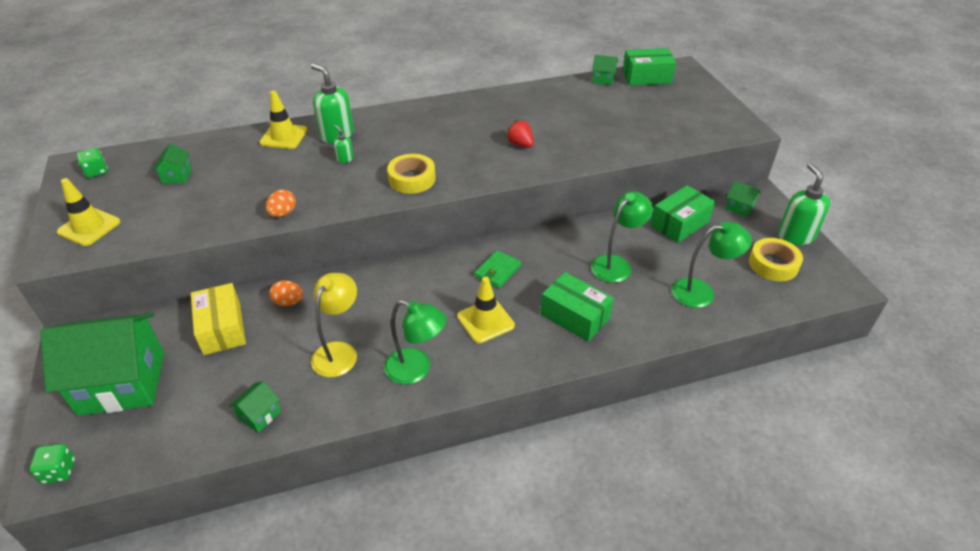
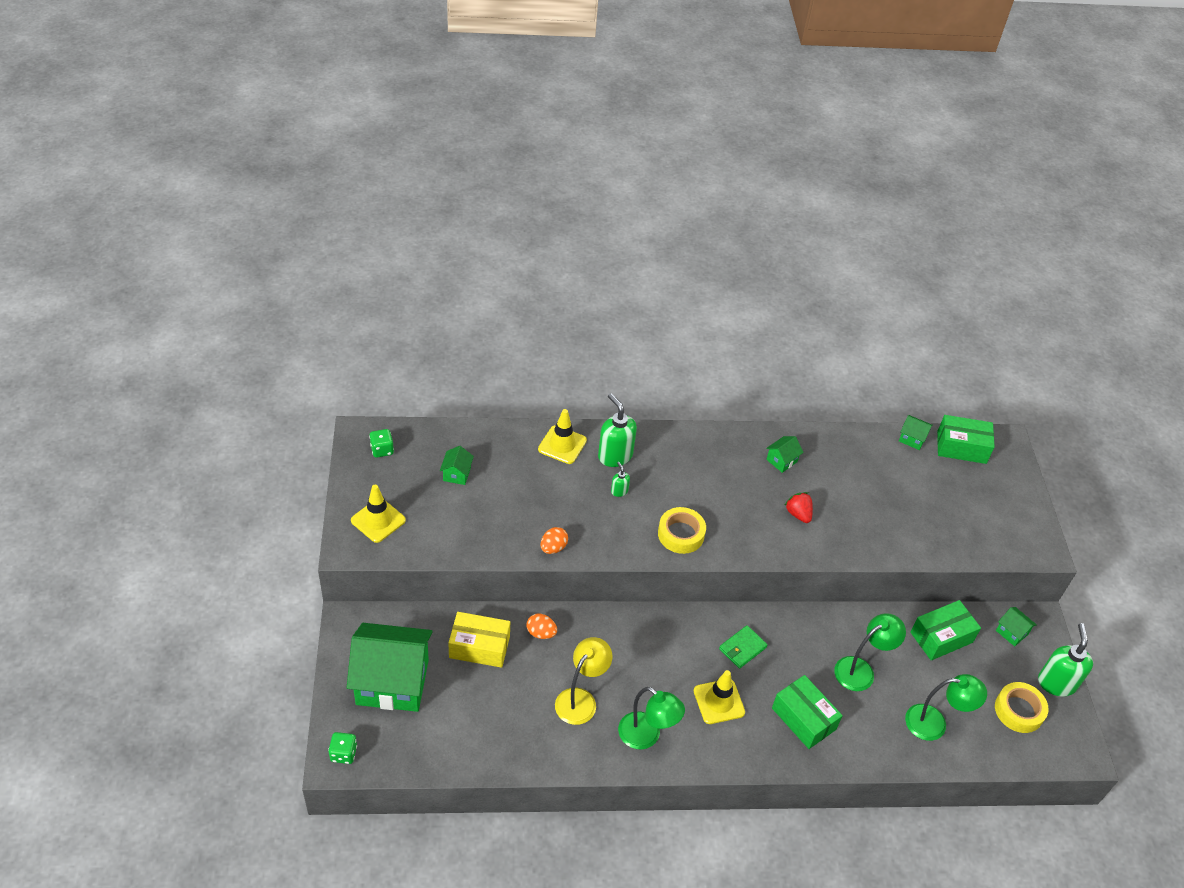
camera: 10 degrees right, 5 degrees up
(222, 328) = (479, 647): yellow box -> yellow box turned 75 degrees counterclockwise
(259, 415) = (506, 745): green house -> green house (781, 460)

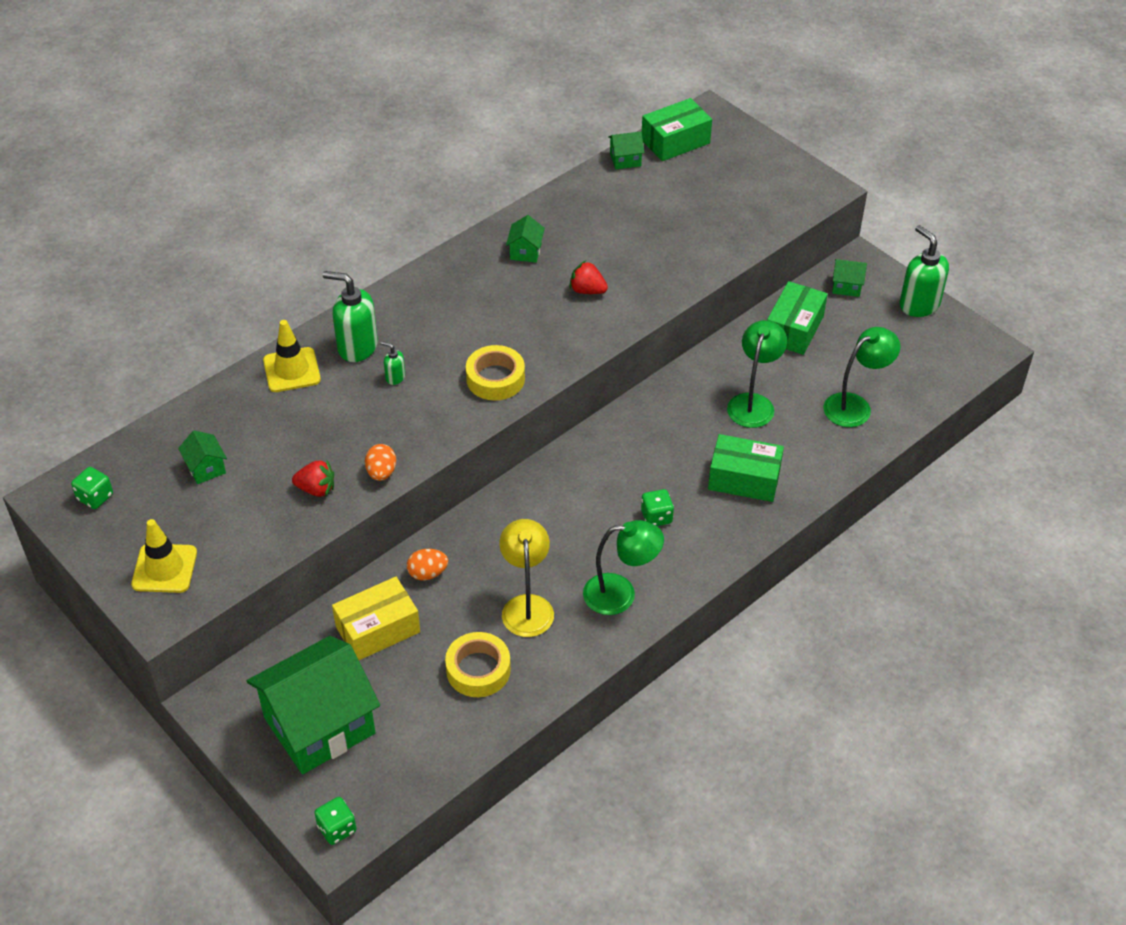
camera: 35 degrees left, 0 degrees up
(506, 531) = (316, 489): none -> red strawberry
(719, 701) = (656, 517): yellow traffic cone -> green dice
(742, 648) = (632, 455): green wallet -> none
(1018, 711) = (911, 348): yellow tape -> yellow tape (478, 670)

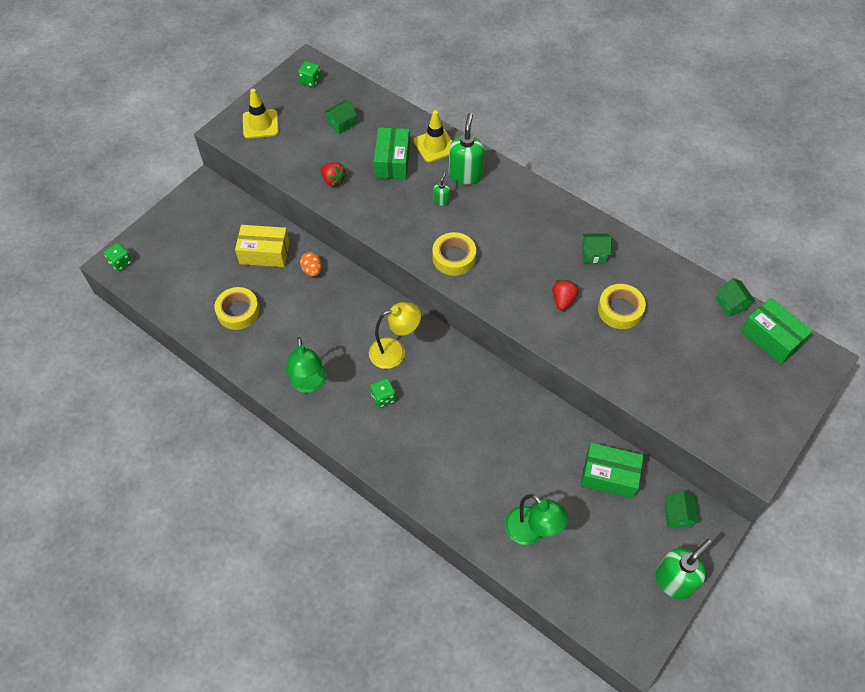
camera: 80 degrees right, 10 degrees up
(316, 489) = (333, 180): red strawberry -> red strawberry turned 45 degrees counterclockwise
(319, 725) = (191, 239): green house -> none
(378, 629) = (264, 253): yellow box -> yellow box turned 45 degrees counterclockwise
(381, 472) = (353, 210): orange egg -> none
(527, 606) = (292, 330): yellow lamp -> yellow lamp (395, 351)
(613, 246) = (620, 310): none -> yellow tape
(744, 479) = (432, 453): green box -> green box (392, 161)
(753, 403) = (514, 452): green lamp -> none

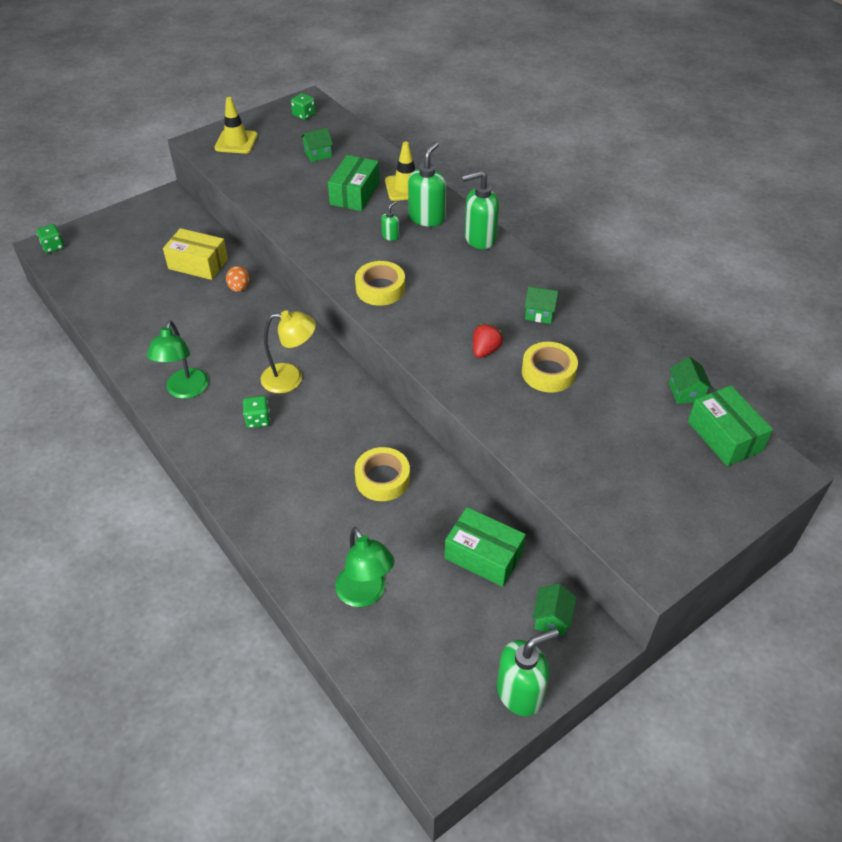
camera: 15 degrees right, 10 degrees down
(238, 311) = (145, 310): yellow tape -> yellow tape (382, 479)
(333, 180) = (285, 199): red strawberry -> none
(518, 188) = (479, 238): none -> green soap dispenser

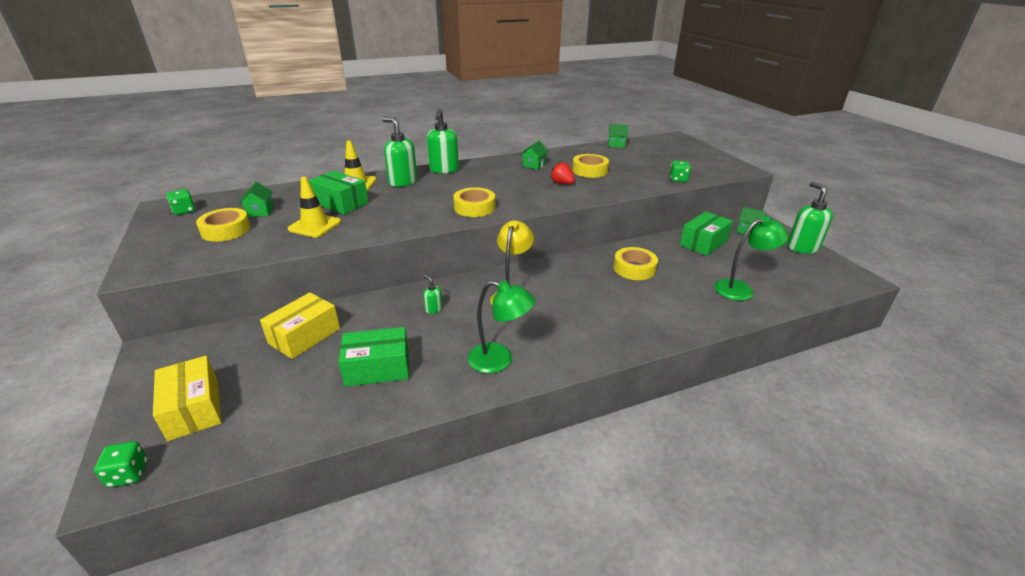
camera: 75 degrees left, 15 degrees down
(110, 245) = (194, 409): none -> yellow box
(236, 142) = (175, 249): yellow traffic cone -> yellow traffic cone (315, 225)
(239, 288) = (368, 312): orange egg -> none
(258, 420) = (556, 319): green dice -> green dice (678, 179)
(275, 151) = (226, 230): none -> yellow tape
(390, 236) = (412, 196): green soap dispenser -> green soap dispenser (433, 309)
(724, 436) = (650, 143): green box -> green box (377, 368)

